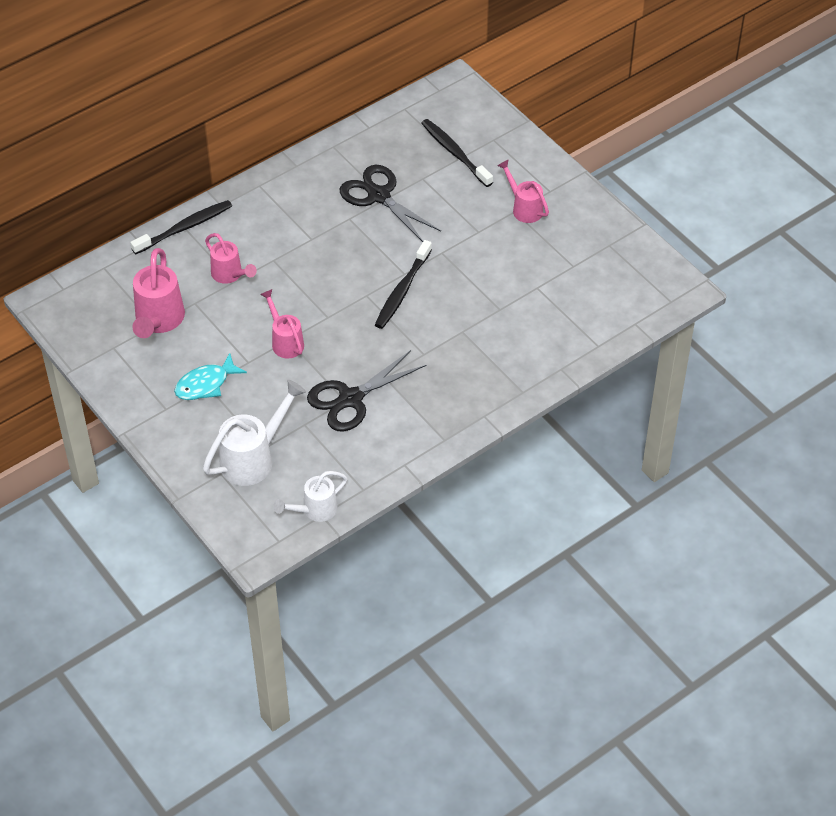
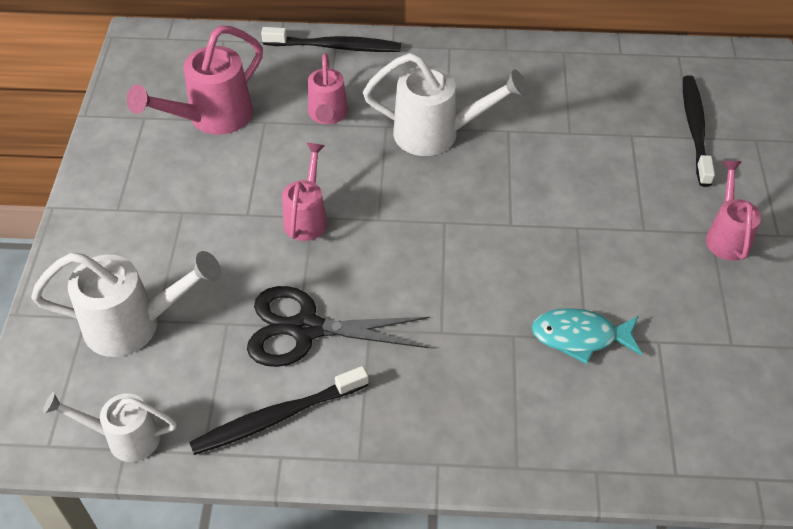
camera: 40 degrees right, 0 degrees up
(205, 384) = (181, 210): turquoise fish -> turquoise fish (580, 337)
(310, 246) = (438, 134): none -> white watering can
(379, 196) = (564, 126): black scissors -> none
(402, 290) = (490, 242): black toothbrush -> black toothbrush (277, 417)

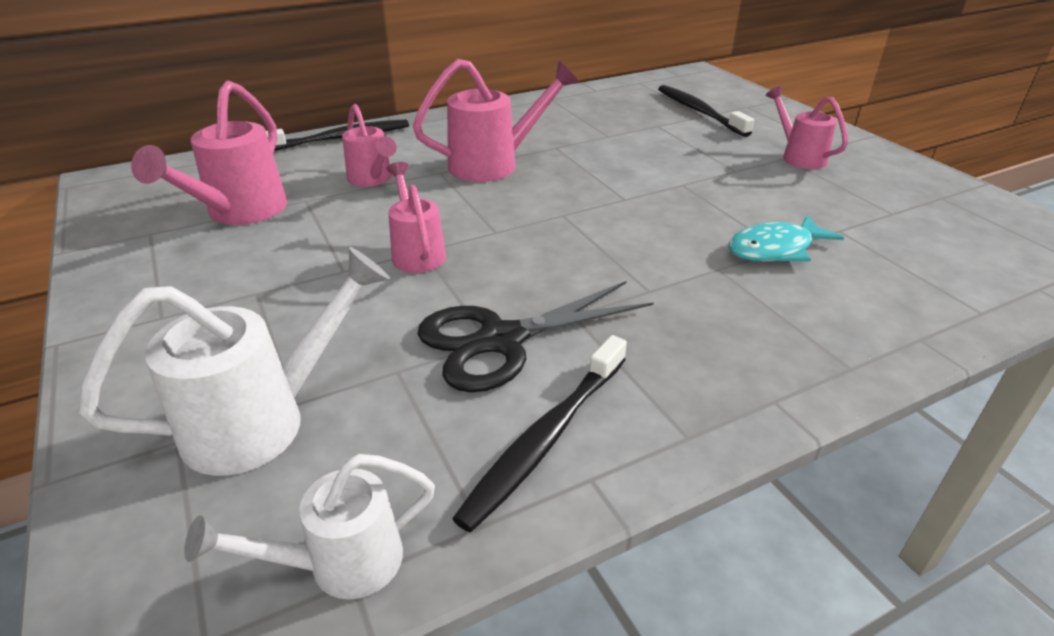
camera: 30 degrees left, 15 degrees down
(438, 134) = (495, 164): white watering can -> pink watering can

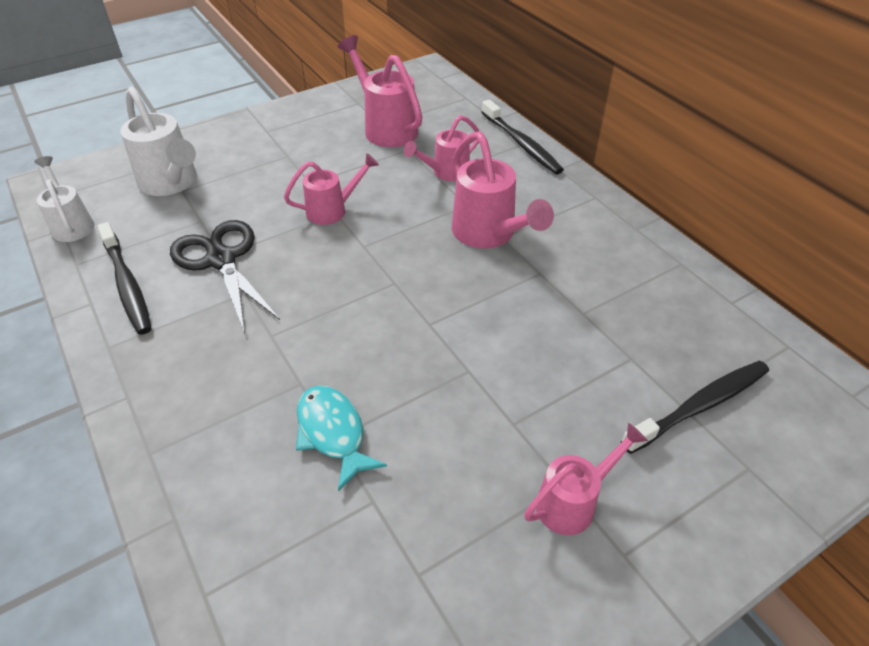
camera: 85 degrees right, 10 degrees up
(239, 213) = (385, 127): pink watering can -> pink watering can turned 45 degrees clockwise
(546, 438) = (127, 284): black toothbrush -> black toothbrush turned 150 degrees counterclockwise

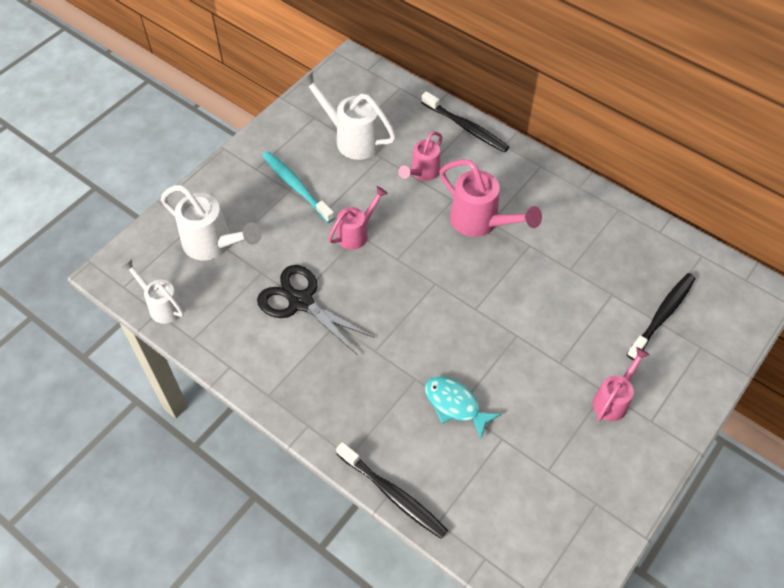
camera: 20 degrees left, 10 degrees up
(127, 284) = (245, 343): black toothbrush -> black toothbrush (393, 494)
(297, 154) = (296, 187): none -> turquoise toothbrush
(385, 127) = (351, 138): pink watering can -> white watering can

